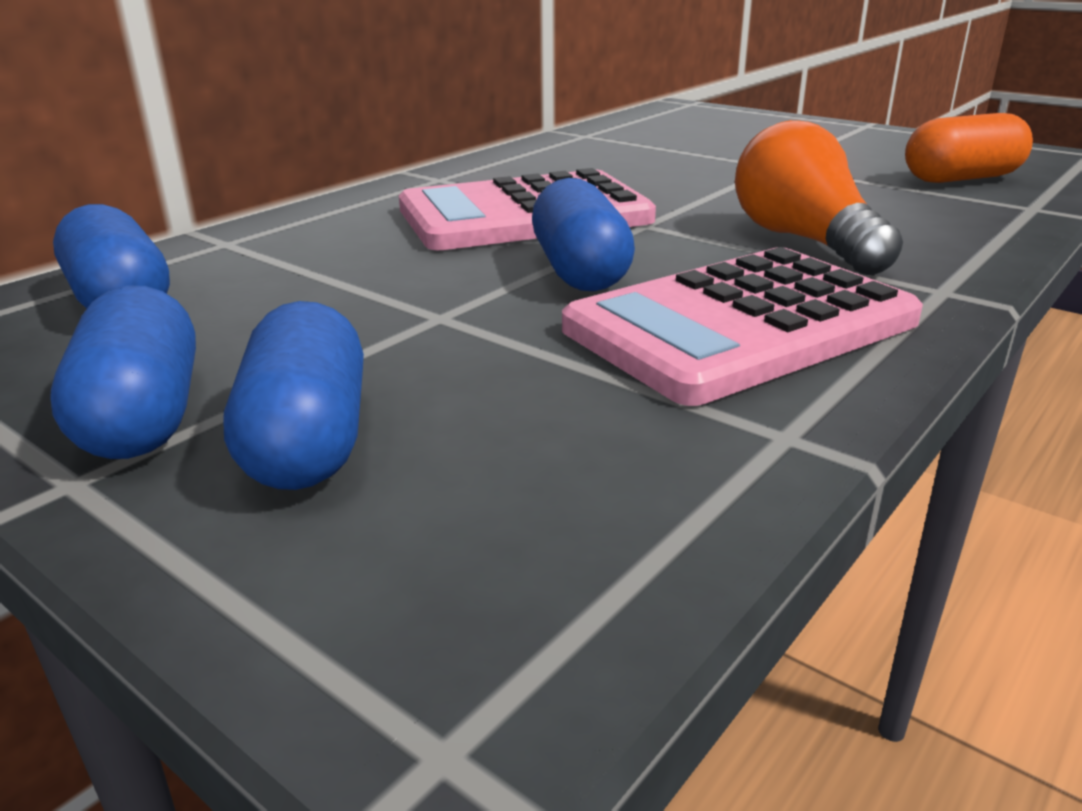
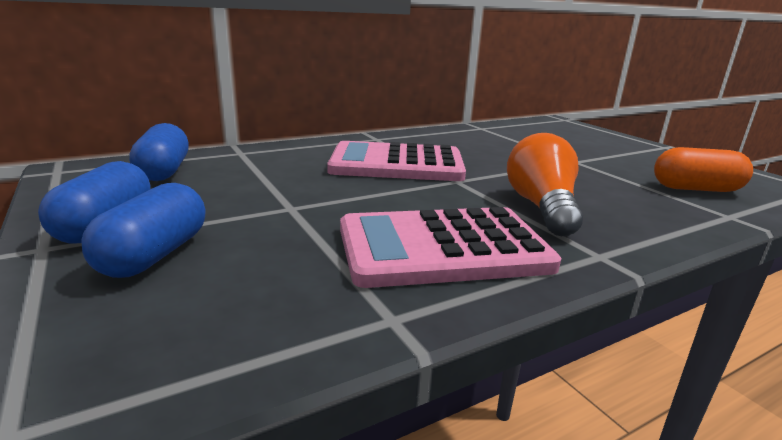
camera: 20 degrees right, 5 degrees down
(580, 271) = (389, 199): blue capsule -> none

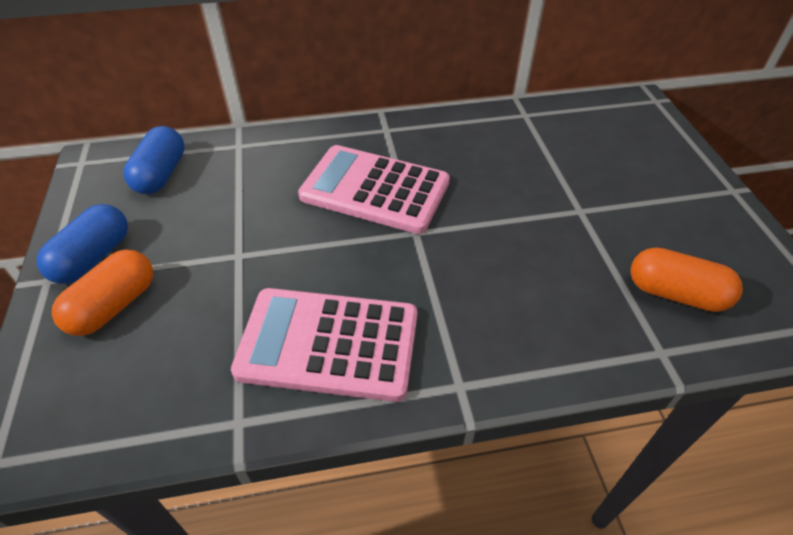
camera: 20 degrees right, 25 degrees up
(154, 255) = (114, 306): blue capsule -> orange capsule
(541, 207) = (466, 298): orange light bulb -> none

